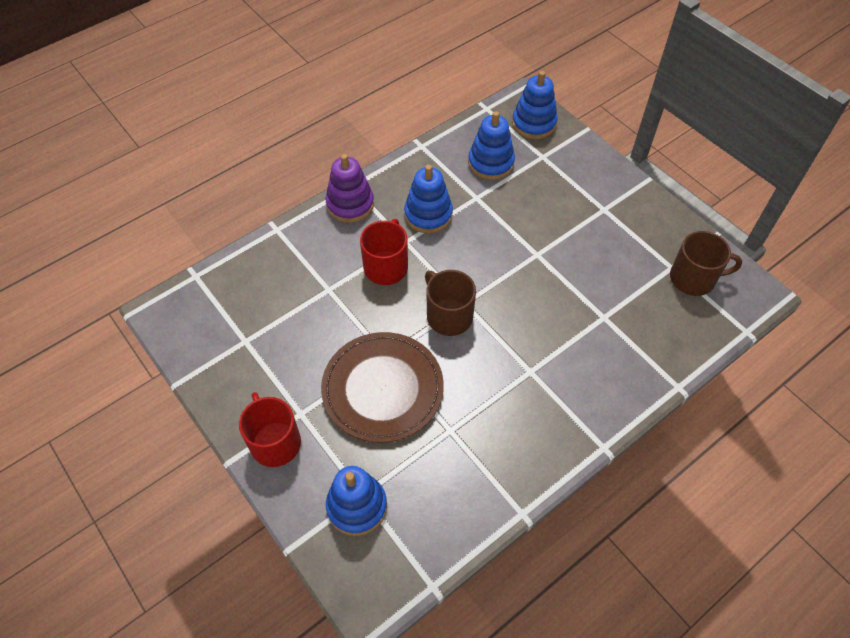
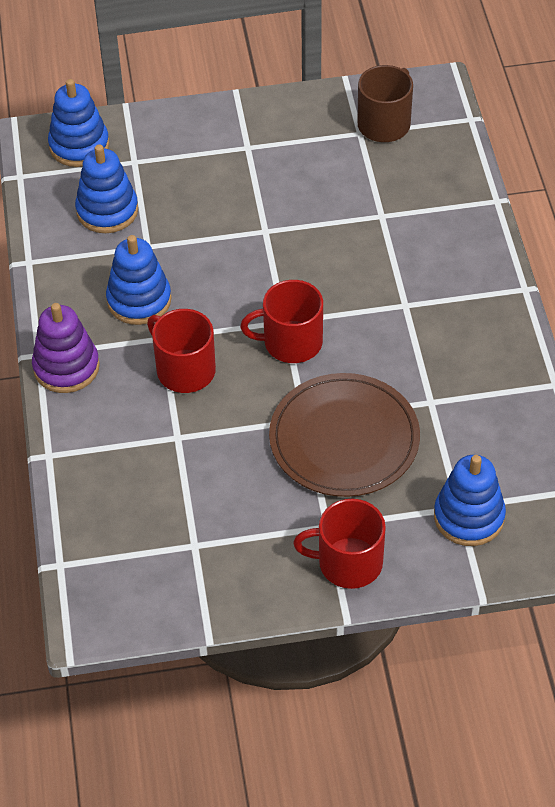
camera: 60 degrees left, 5 degrees down
(448, 316) = (291, 342): brown mug -> red mug

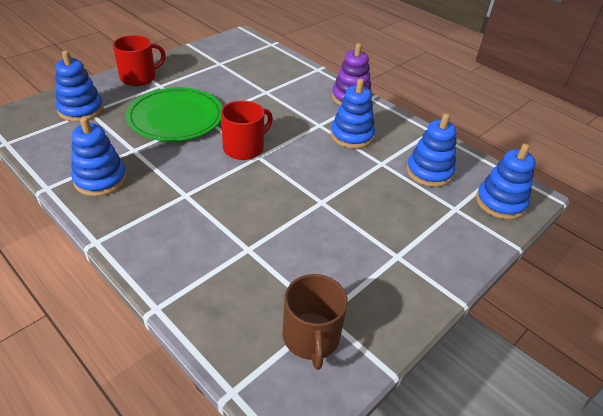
camera: 140 degrees right, 10 degrees down
(184, 370) = (291, 116): red mug -> none
(344, 439) = (176, 117): brown plate -> green plate
(490, 369) = (100, 180): none -> blue stacking toy

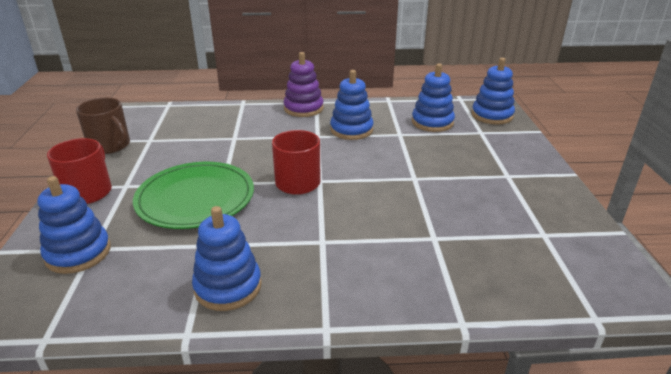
camera: 45 degrees left, 10 degrees down
(311, 337) = (562, 251): brown mug -> brown mug (110, 145)

